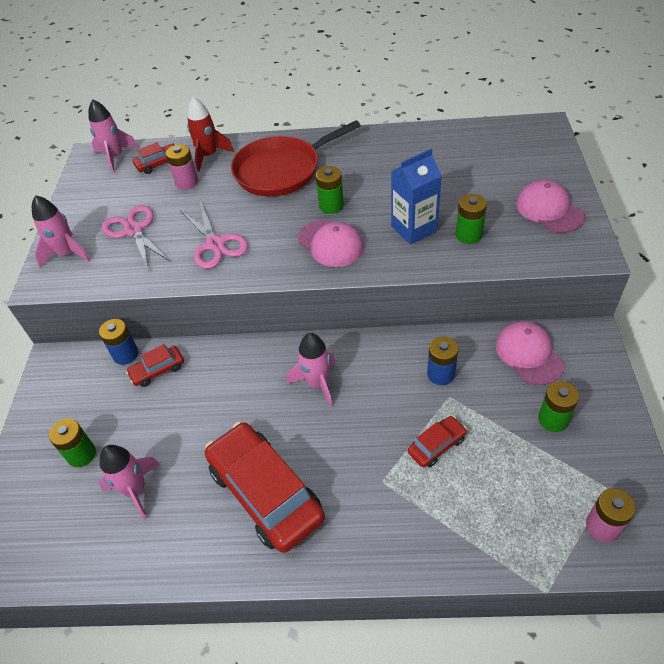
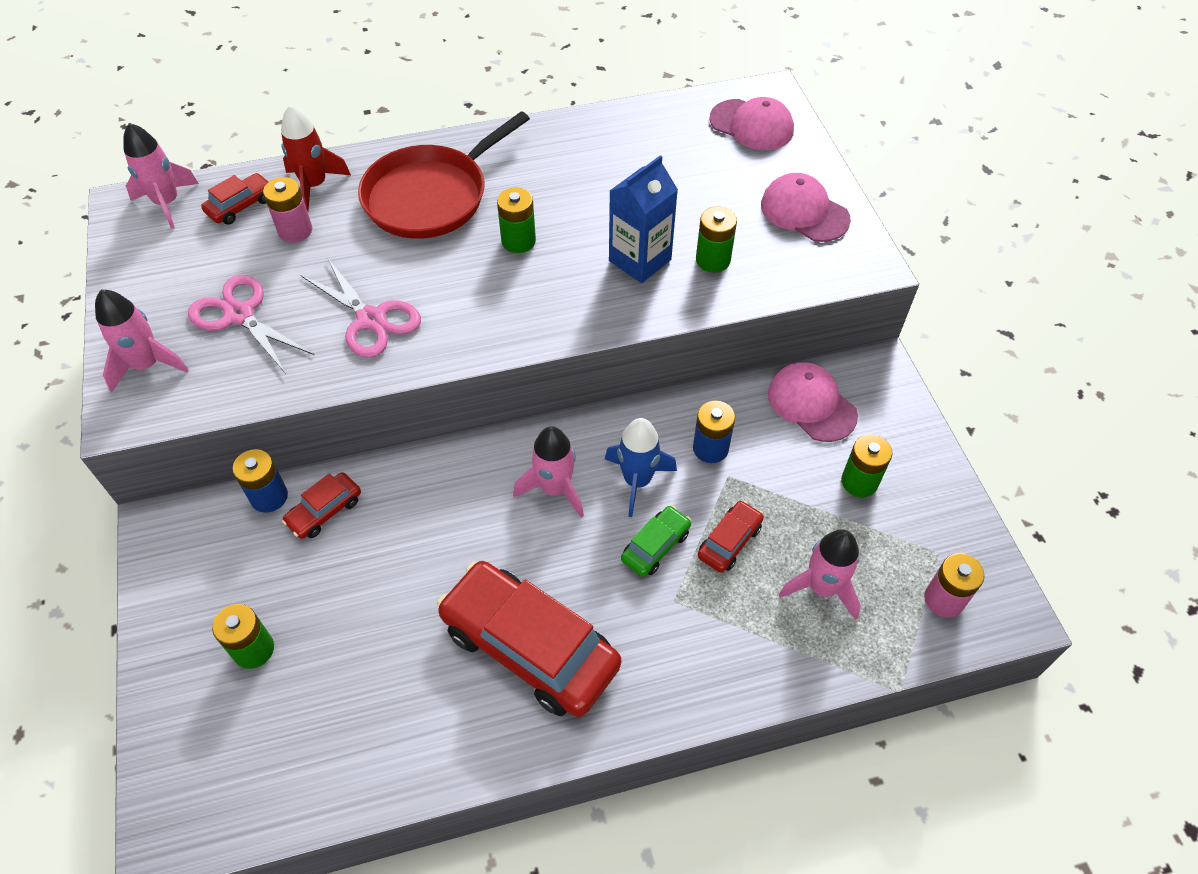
camera: 20 degrees left, 5 degrees up
(136, 490) = (350, 681): pink rocket -> pink rocket (822, 588)
(330, 243) = (534, 296): pink cap -> pink cap (751, 125)
(379, 388) = (637, 481): none -> blue rocket
(379, 438) = (655, 546): none -> green car

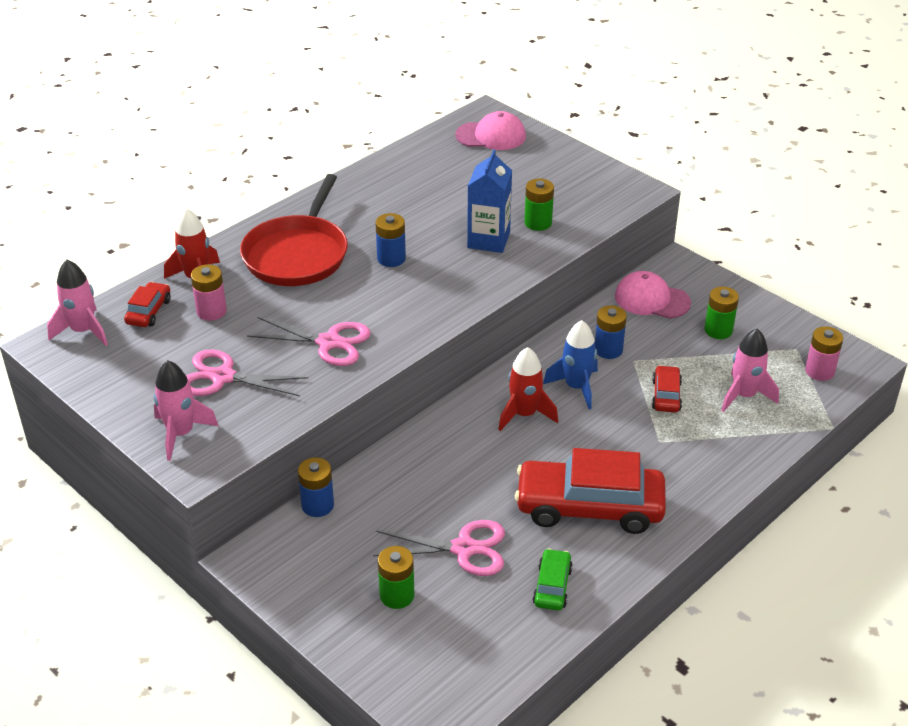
camera: 30 degrees left, 15 degrees down
(324, 511) = (369, 495): red car -> none
(362, 629) = (464, 549): none -> pink scissors
(518, 241) = (391, 259): green battery -> blue battery
(555, 489) = (524, 414): pink rocket -> red rocket
(655, 546) = (621, 418): green car -> green car (552, 586)
(804, 212) = (573, 175): pink cap -> none

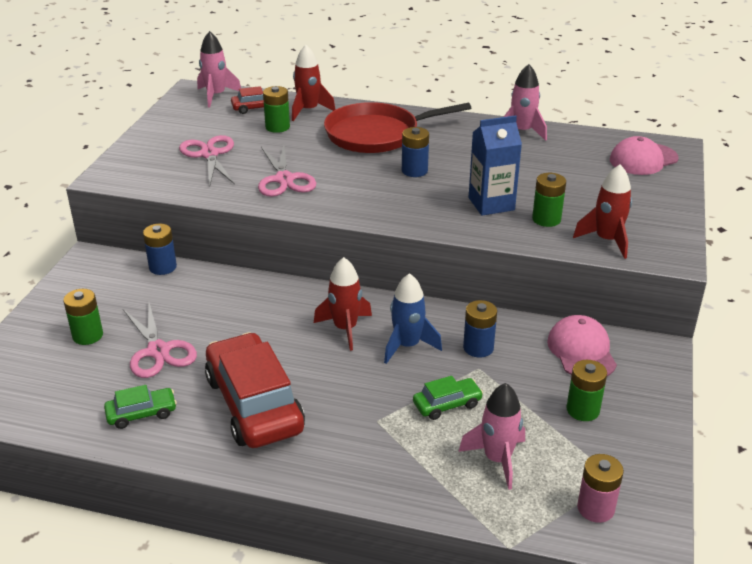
camera: 60 degrees right, 5 degrees down
(181, 434) = (138, 160): pink rocket -> pink rocket (522, 132)
(211, 311) = (277, 127): pink battery -> green battery
(491, 136) = (643, 159): pink cap -> pink cap turned 90 degrees clockwise
(593, 208) = (607, 240): none -> red rocket
(666, 395) = (447, 404): red car -> green car

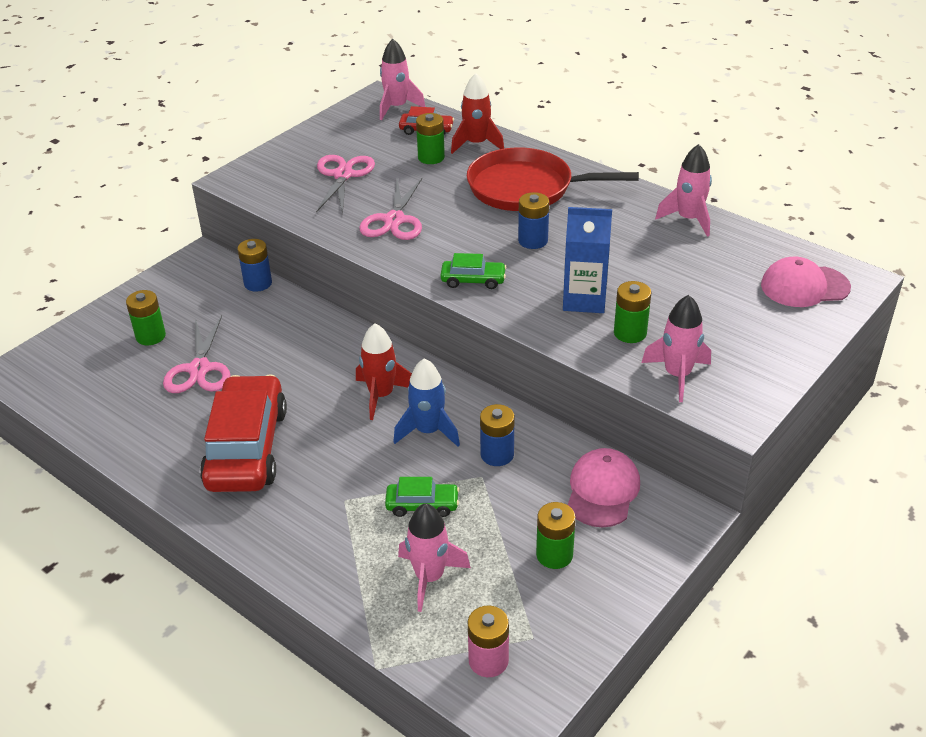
camera: 25 degrees right, 5 degrees up
(141, 414) = (147, 427): green car -> green car (473, 280)
(607, 240) = (677, 375): red rocket -> pink rocket

